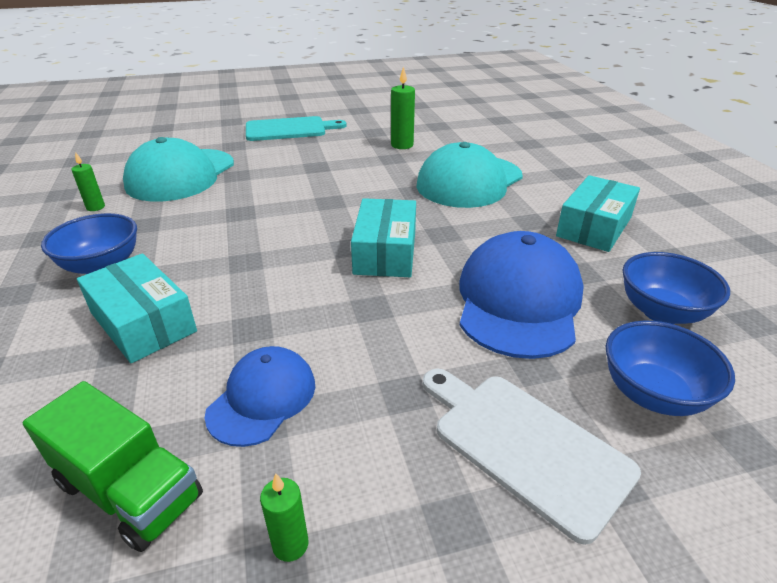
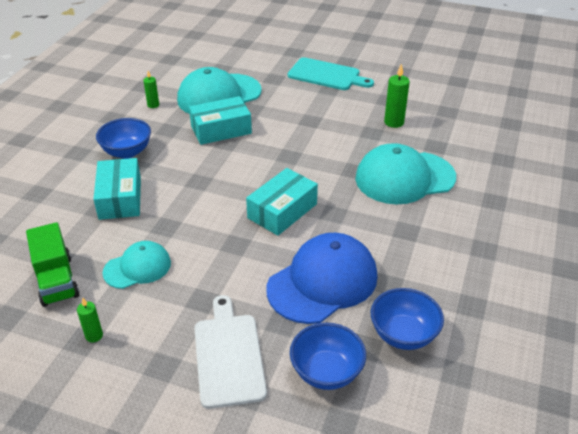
camera: 35 degrees right, 5 degrees up
(262, 398) = (137, 267): blue cap -> turquoise cap
(594, 227) = (447, 256): turquoise box -> turquoise box (221, 130)

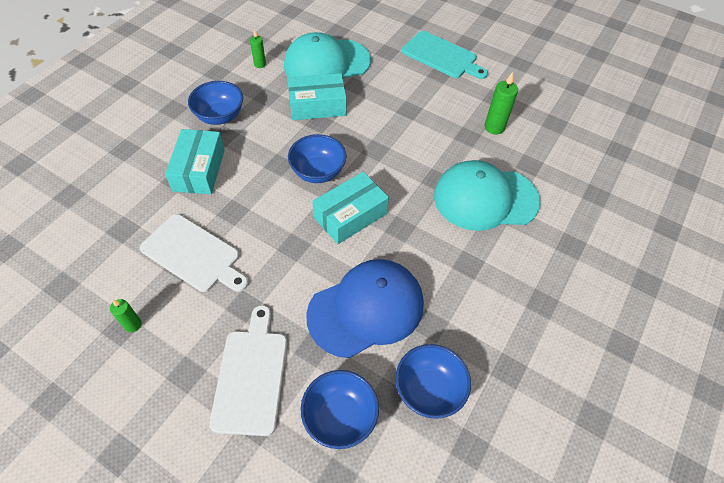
camera: 10 degrees right, 15 degrees up
(56, 280) = (116, 254): green truck -> none
(137, 267) = (193, 254): turquoise cap -> white cutting board
(239, 182) = (318, 172): none -> blue bowl

